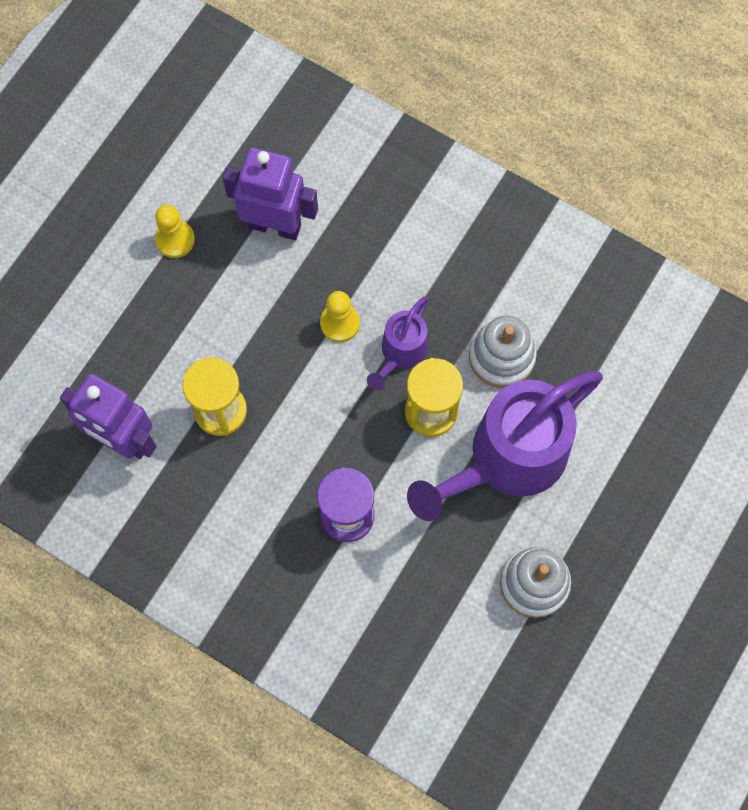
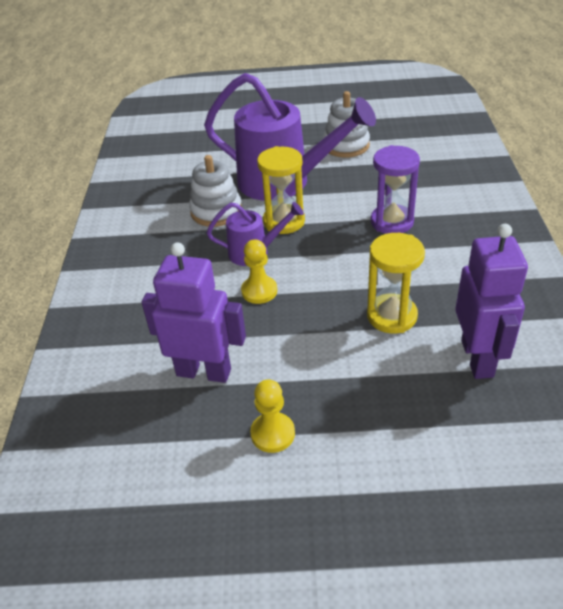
camera: 120 degrees left, 30 degrees down
(275, 225) = (204, 372): purple robot -> purple robot turned 120 degrees clockwise

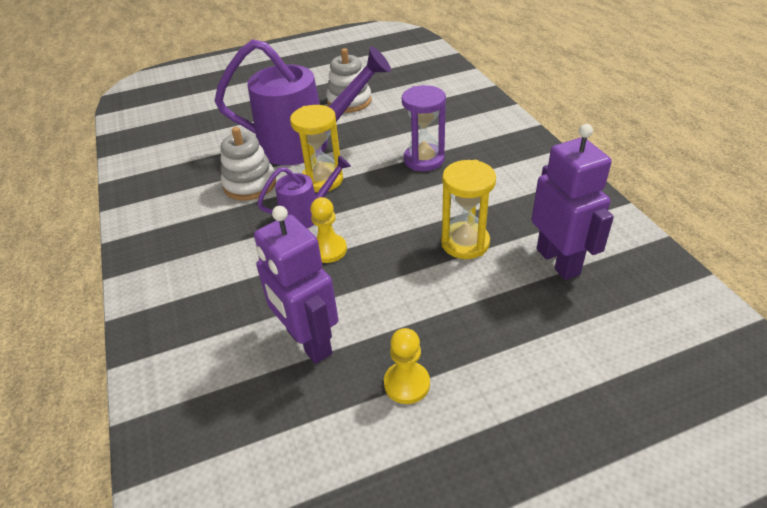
camera: 20 degrees left, 0 degrees up
(204, 372) = (308, 342): purple robot -> purple robot turned 120 degrees counterclockwise

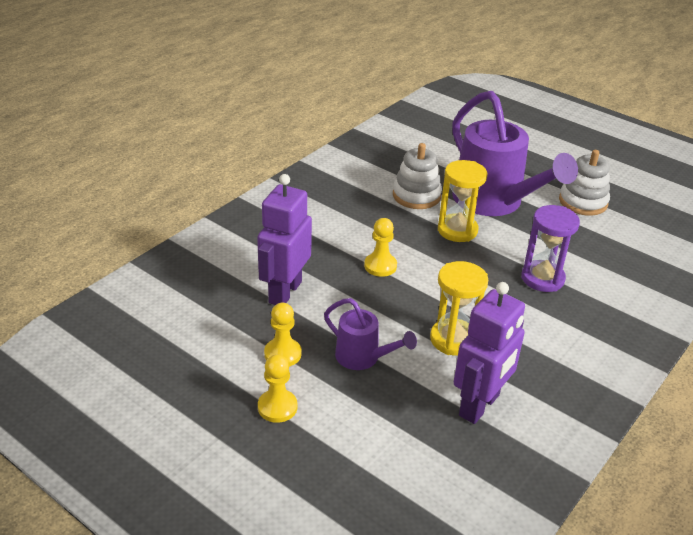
camera: 55 degrees right, 5 degrees down
(307, 214) = (409, 239): purple watering can -> purple watering can (363, 358)
(488, 422) = (277, 407): none -> yellow pawn

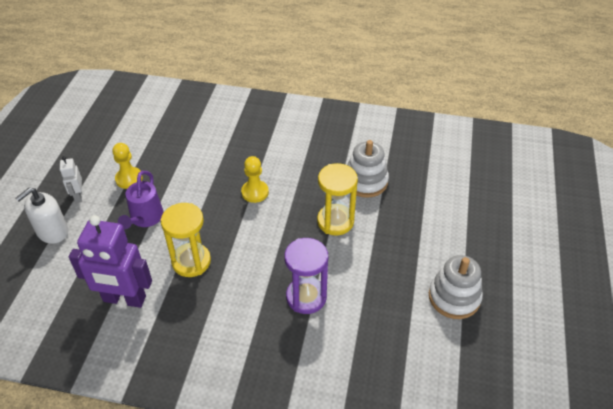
camera: 65 degrees right, 10 degrees up
(277, 407) = (78, 195): yellow pawn -> white robot
(284, 292) = (193, 155): purple robot -> none
(328, 446) = (52, 232): none -> white soap dispenser
(494, 202) = (397, 233): purple watering can -> none

